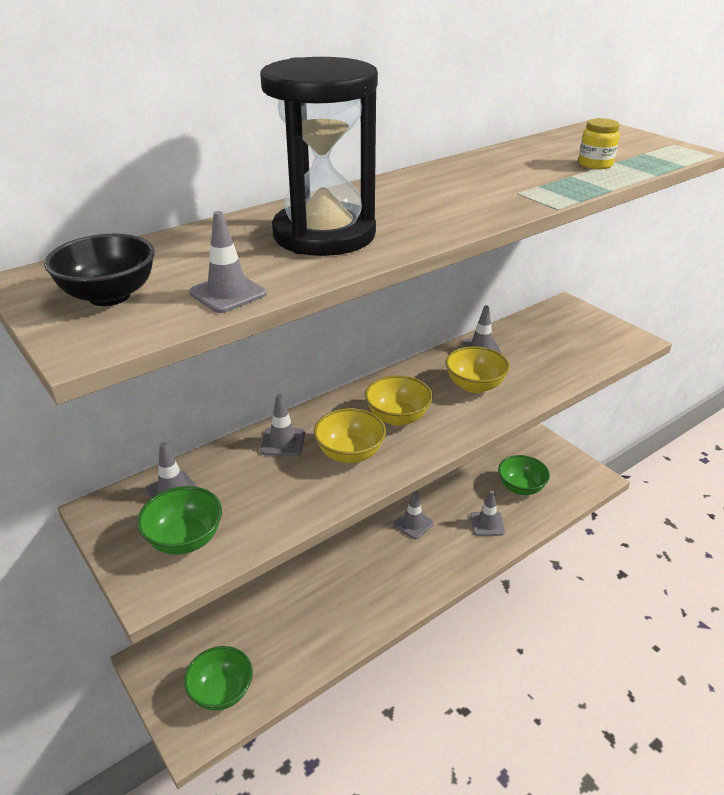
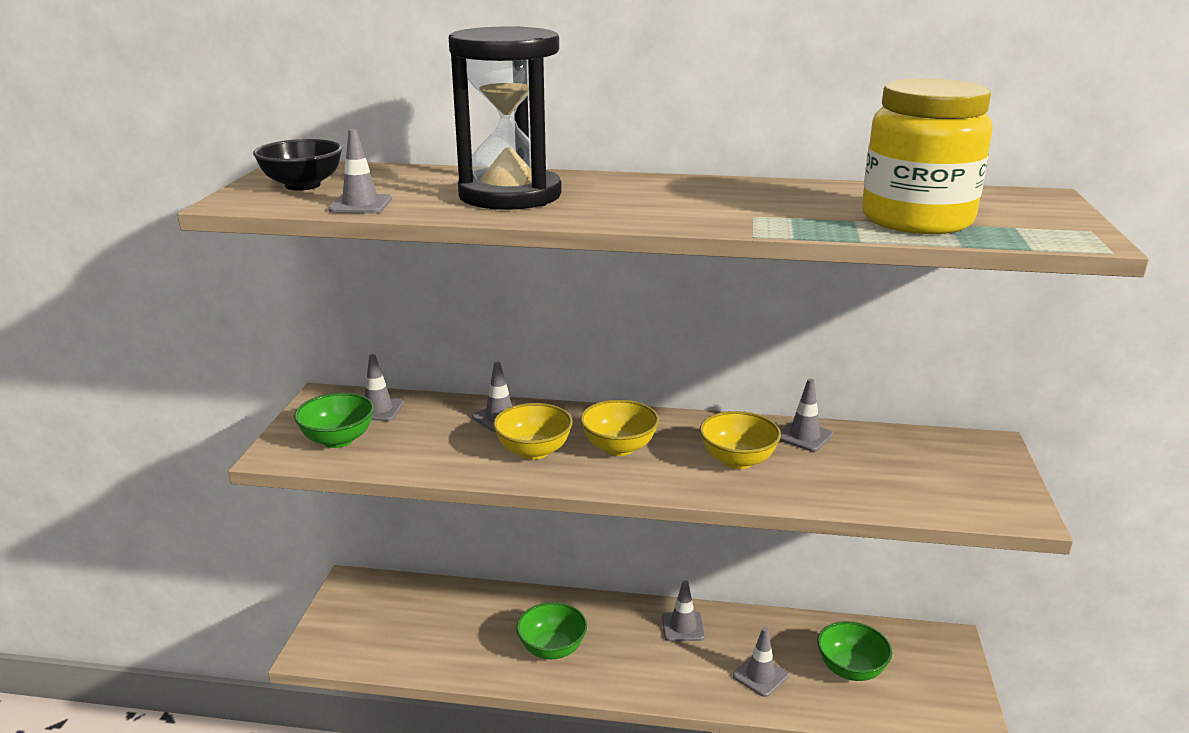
camera: 45 degrees right, 10 degrees down
(221, 692) = (366, 639): green bowl -> green bowl (552, 649)
(595, 164) = (916, 220): yellow jar -> yellow jar, size x2.37

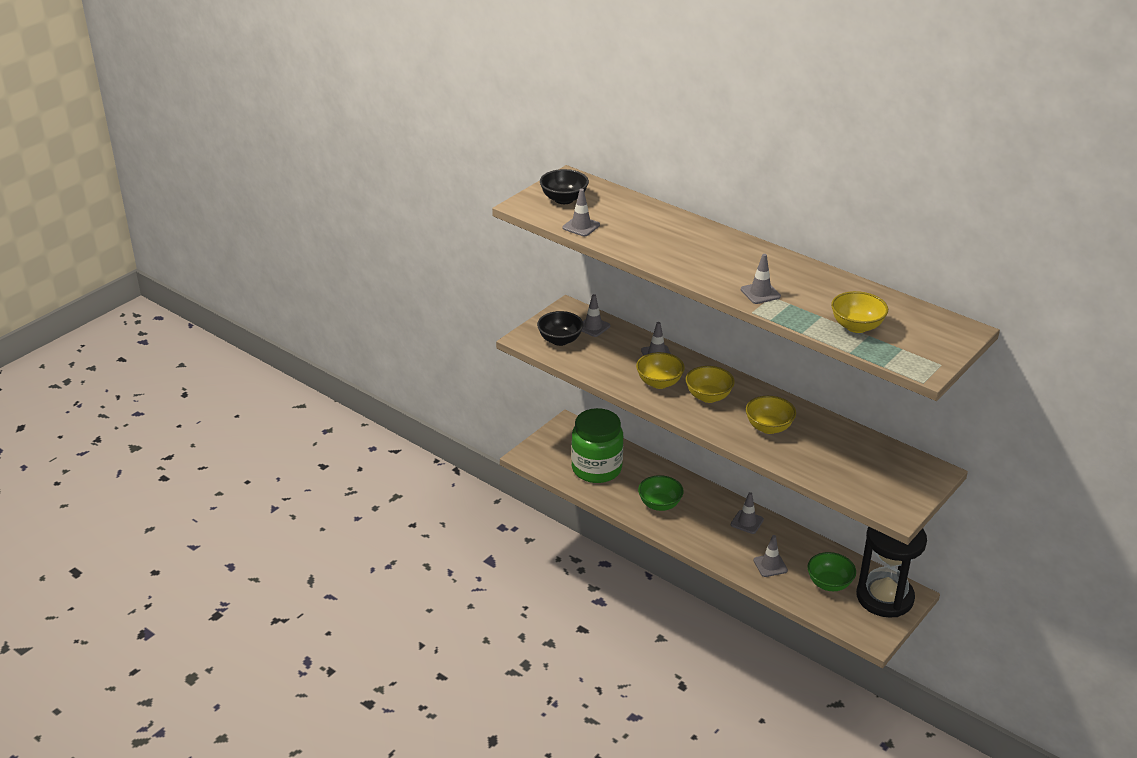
camera: 30 degrees right, 10 degrees up
(338, 440) = (560, 340): green bowl -> black bowl
(429, 631) = (596, 469): none -> green jar
(510, 195) = (662, 240): black hourglass -> black hourglass (884, 597)
(804, 436) = (824, 427): grey traffic cone -> grey traffic cone (760, 293)
(916, 220) = (856, 326): yellow jar -> yellow bowl

